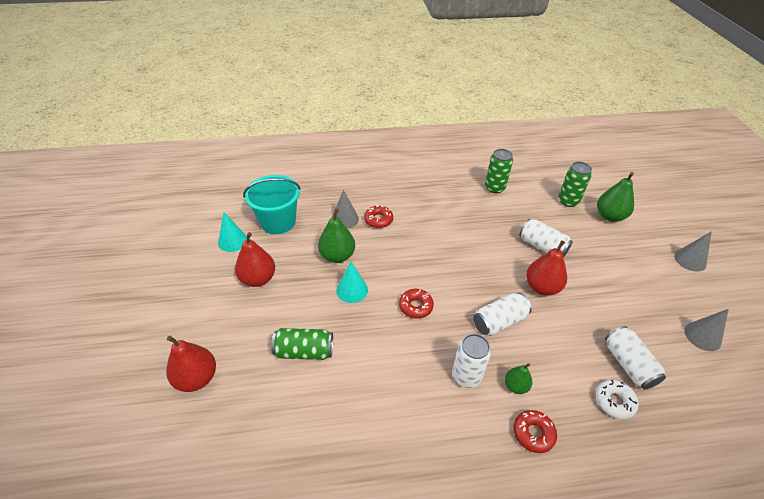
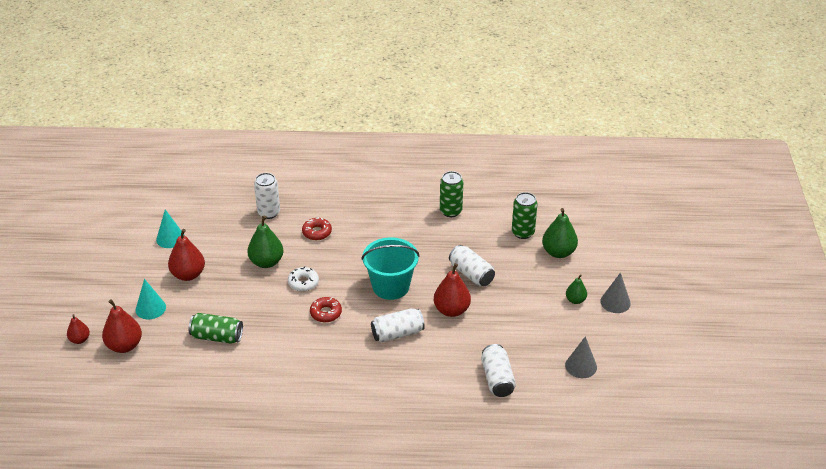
camera: 10 degrees right, 5 degrees down
(141, 377) = (80, 339): none -> red pear
(278, 222) = (217, 224): turquoise bucket -> turquoise bucket (391, 286)
(345, 219) = (283, 228): grey cone -> none
(352, 290) = (272, 293): turquoise cone -> turquoise cone (150, 308)
(466, 376) = (349, 370): white can -> white can (269, 213)
(515, 386) = (389, 382): green pear -> green pear (575, 300)
(533, 433) = (388, 415): red donut -> none
(614, 401) = (468, 403): white donut -> white donut (303, 283)

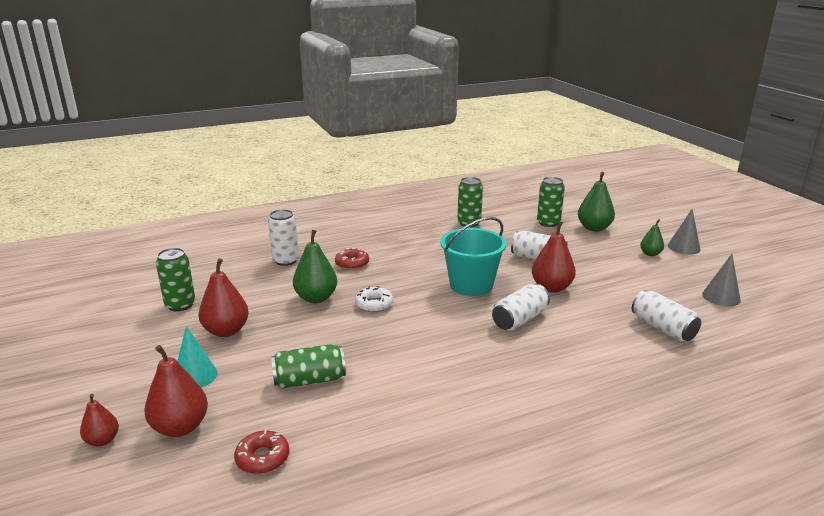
camera: 25 degrees left, 15 degrees down
(170, 238) = (180, 305): turquoise cone -> green can
(326, 313) = (424, 323): red donut -> red donut (262, 458)

